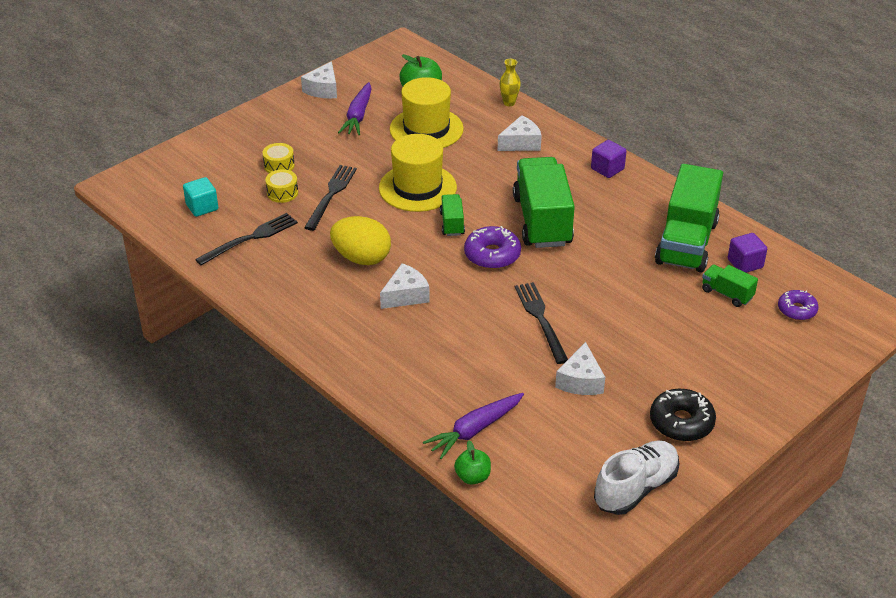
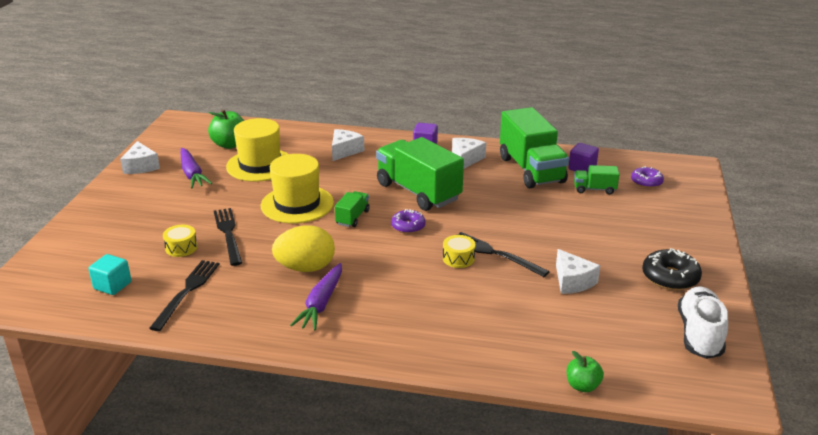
camera: 35 degrees left, 10 degrees down
(279, 165) = (157, 230): yellow drum -> yellow drum (458, 258)
(406, 295) = (373, 279): white cheese -> white cheese (466, 159)
(452, 223) = (352, 217): green truck -> green truck turned 60 degrees clockwise
(474, 430) = (541, 351): purple carrot -> purple carrot (321, 304)
(492, 255) = (408, 226): purple donut -> purple donut, size x0.66
(509, 103) = (306, 130): yellow vase -> none

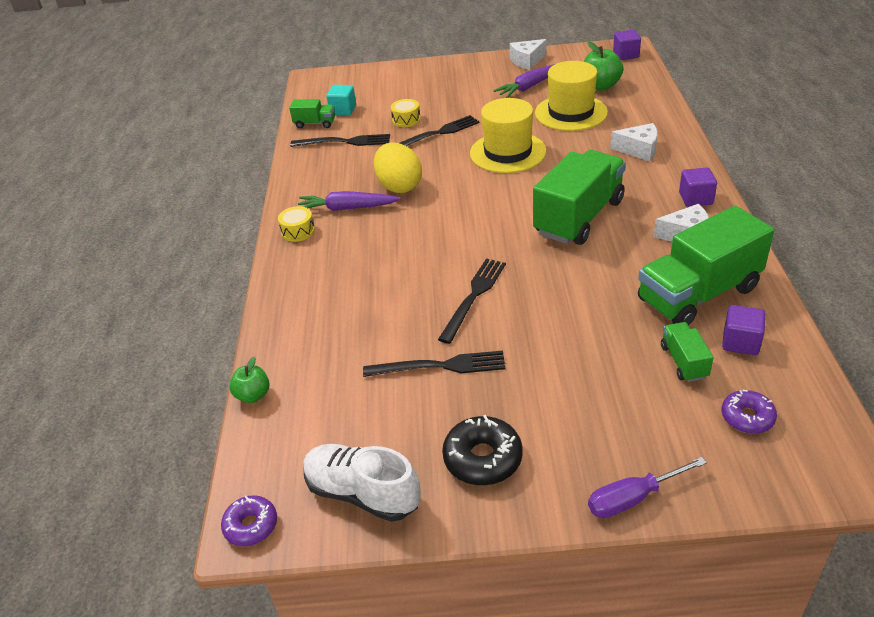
camera: 80 degrees right, 10 degrees up
(189, 124) = (626, 55): none -> purple cube
(352, 217) = (500, 189): green truck -> green truck (315, 123)
(408, 226) = (501, 226): purple donut -> purple donut (251, 525)
(458, 258) = (453, 272): yellow drum -> yellow drum (298, 231)
(572, 281) = (440, 366): white cheese -> black fork
(699, 334) = (362, 493): white shoe -> white shoe turned 150 degrees counterclockwise
(706, 230) = (633, 498): none -> purple screwdriver

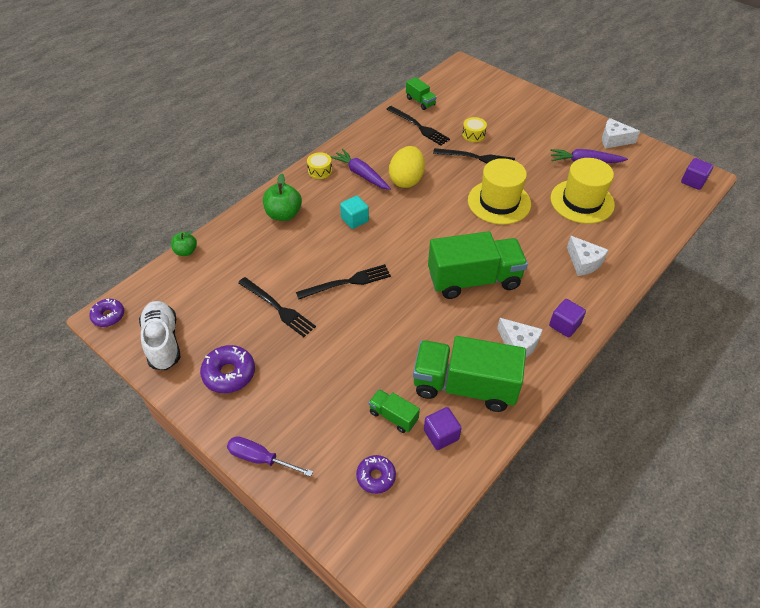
camera: 40 degrees right, 10 degrees up
(343, 110) = (448, 102): turquoise cube -> turquoise cube (354, 220)
(482, 458) = (229, 373): black donut -> purple donut
(600, 86) = (634, 194): green apple -> green apple (283, 214)
(683, 362) = (393, 416): green truck -> green truck turned 90 degrees counterclockwise

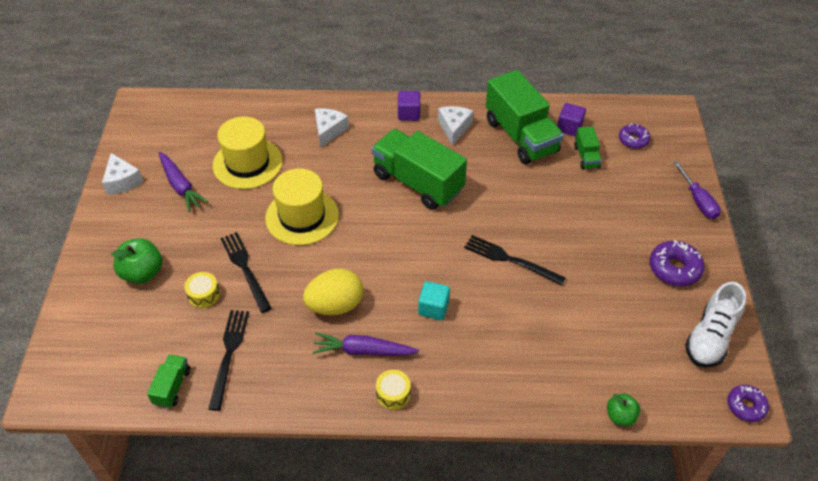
camera: 130 degrees left, 0 degrees up
(278, 308) = (588, 286): black fork -> none
(283, 214) = (487, 373): green apple -> green apple (142, 273)
(361, 174) = (363, 351): purple carrot -> purple carrot turned 90 degrees clockwise
(693, 181) = (152, 108): purple cube -> none

